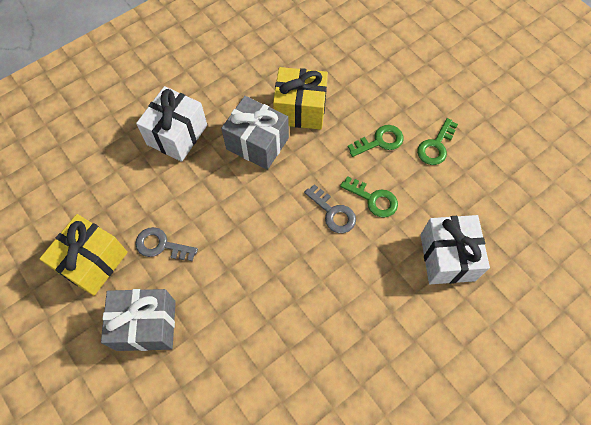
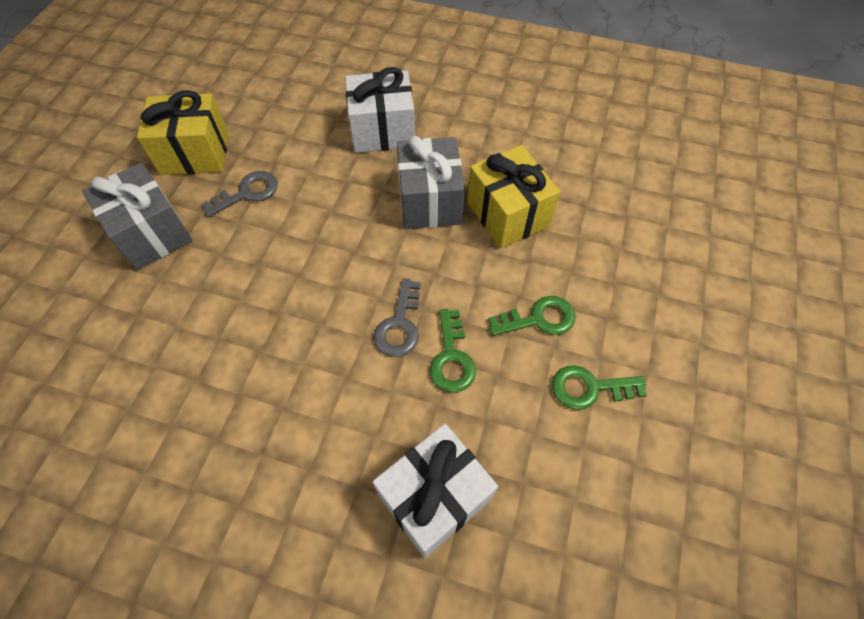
camera: 55 degrees right, 5 degrees down
(161, 245) = (247, 193): grey key -> grey key turned 75 degrees clockwise
(380, 141) = (539, 319): green key -> green key turned 45 degrees counterclockwise

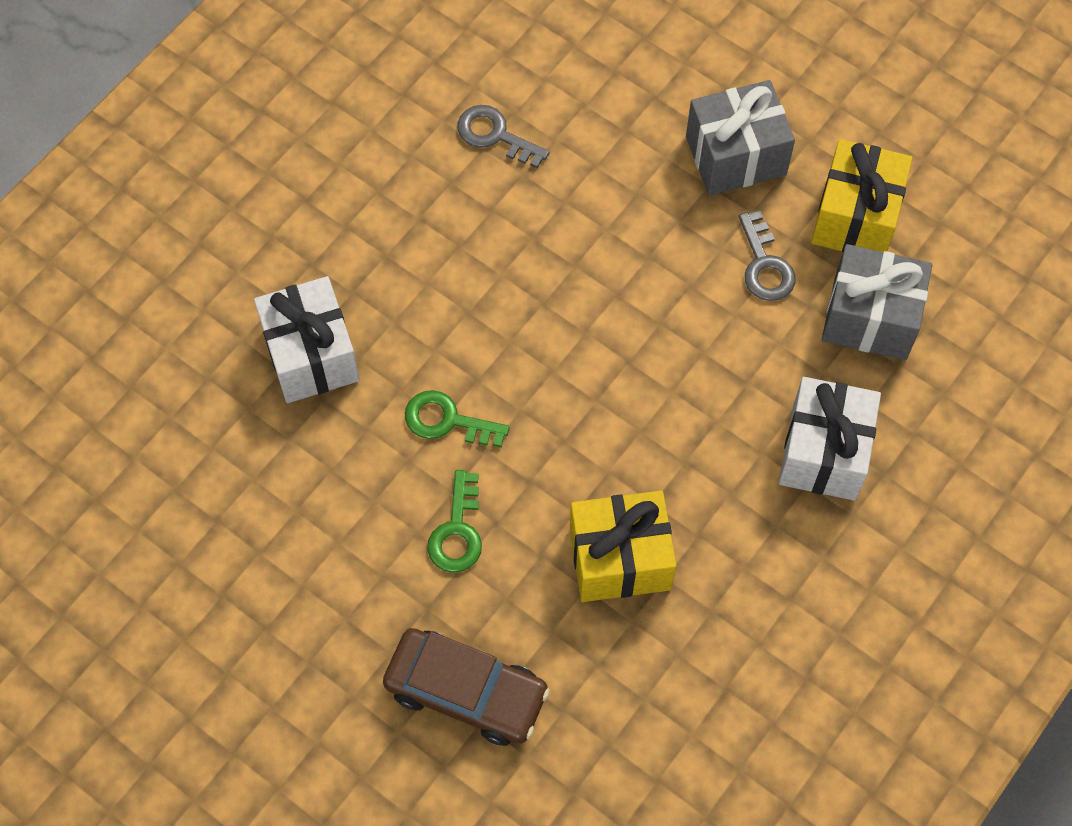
camera: 110 degrees right, 5 degrees up
(399, 325) = (509, 381): grey key -> grey key (495, 135)
(430, 201) = (675, 472): grey gift -> grey gift (870, 318)
(589, 388) = (354, 547): green key -> none
(650, 273) = (466, 691): none -> brown car

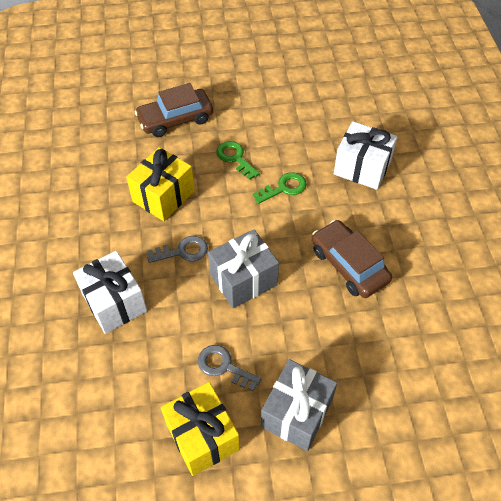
camera: 135 degrees right, 10 degrees down
(495, 135) = (414, 315): grey key -> grey key (183, 251)
(495, 249) = (349, 265): none -> brown car
(870, 318) = (146, 385): grey gift -> grey gift (243, 279)

